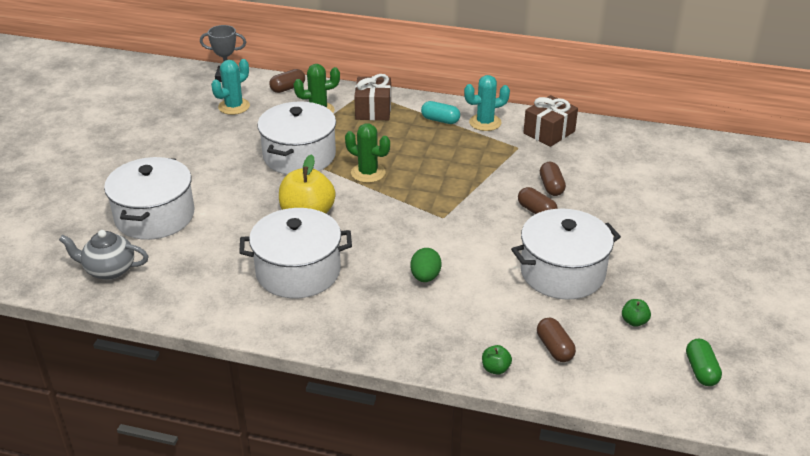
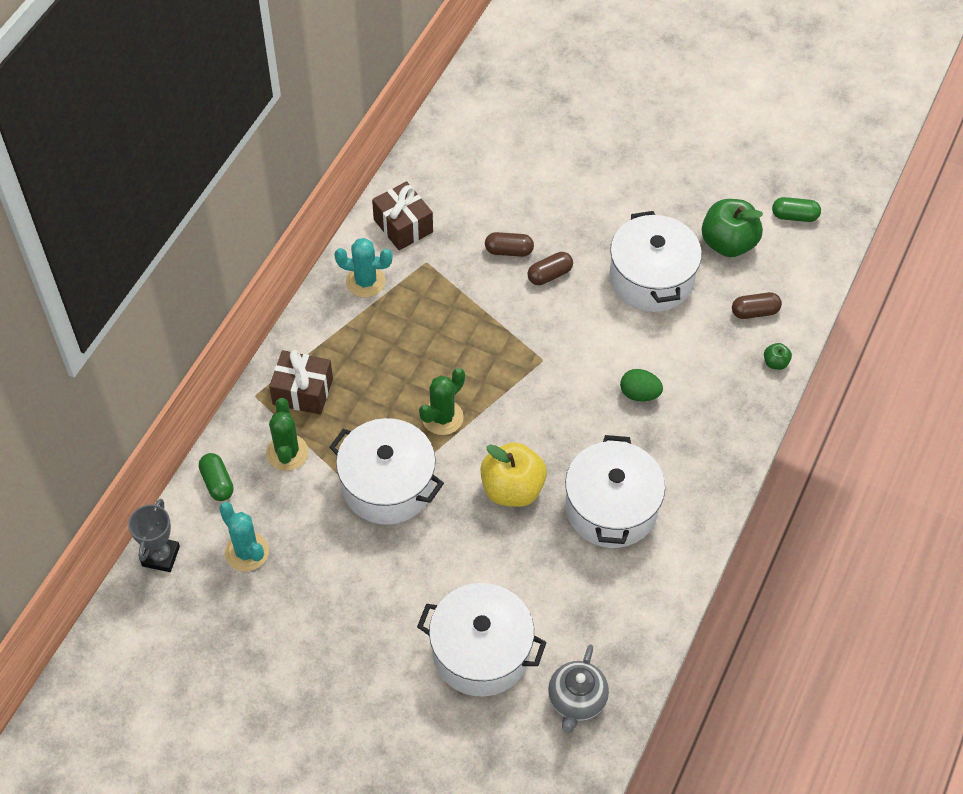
camera: 80 degrees left, 20 degrees up
(288, 88) = (217, 482): brown capsule -> green capsule
(440, 120) = (347, 325): turquoise capsule -> none
(485, 122) = (365, 281): turquoise cactus -> turquoise cactus turned 75 degrees counterclockwise
(634, 321) = (728, 243): green apple -> green apple, size x2.26

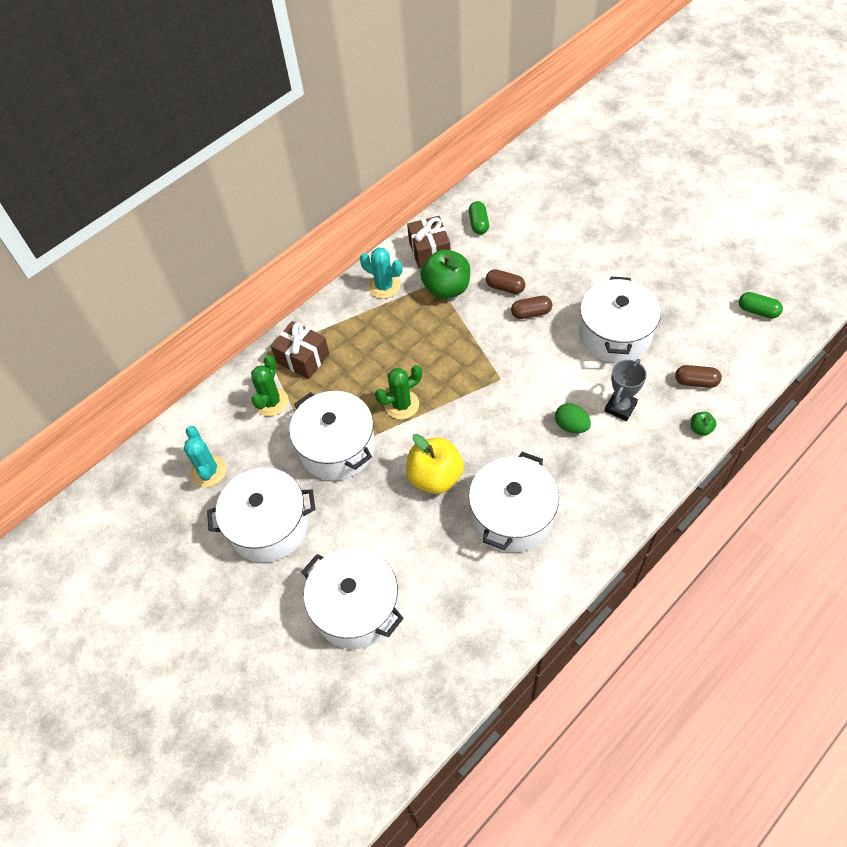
camera: 25 degrees right, 0 degrees up
(161, 556) = (145, 457): grey trophy -> grey trophy (620, 407)
(217, 482) = (210, 411): green capsule -> green capsule (478, 224)
(345, 593) = (269, 526): none -> white pot
(576, 700) = (420, 676): grey teapot -> none
(728, 243) = (691, 321): green apple -> green apple (446, 288)

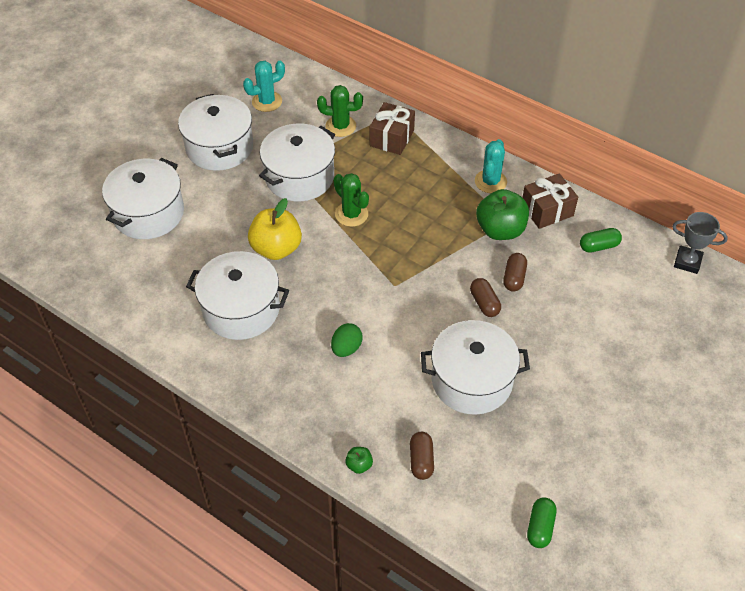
camera: 75 degrees right, 5 degrees down
(620, 407) = (375, 390): grey trophy -> grey trophy (687, 262)

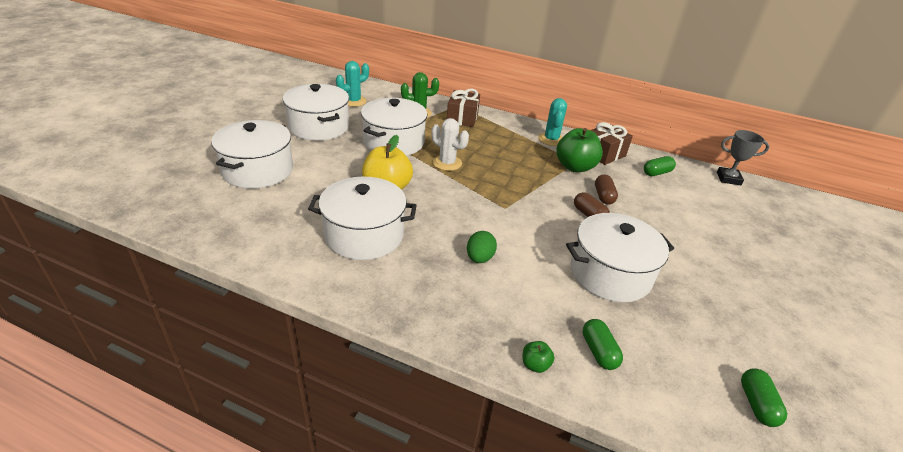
camera: 15 degrees left, 15 degrees down
(351, 214) = (447, 163): green cactus -> white cactus
(421, 460) = (598, 351): brown capsule -> green capsule

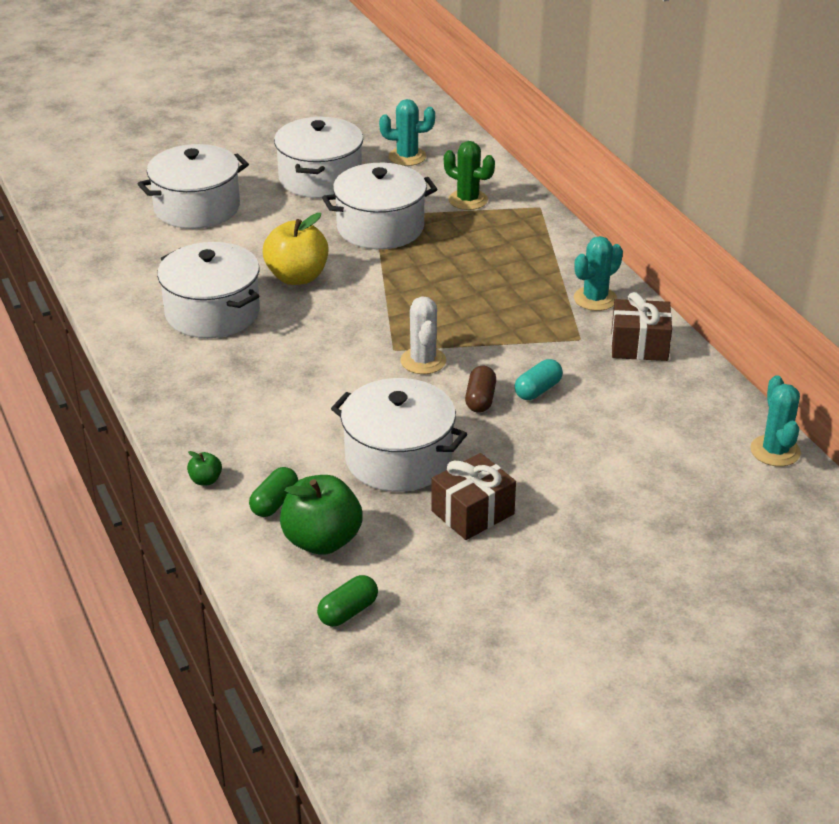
camera: 45 degrees right, 0 degrees up
(447, 163) = (406, 275): white cactus -> white cactus (423, 361)
(462, 118) = (516, 227): brown gift -> brown gift (472, 512)
(479, 258) = (289, 382): green egg -> none
(575, 167) = (564, 344): green apple -> green apple (322, 541)
(603, 196) = (538, 390): brown capsule -> turquoise capsule
(657, 173) = (672, 398): green capsule -> none
(728, 179) = (775, 451): grey trophy -> turquoise cactus

